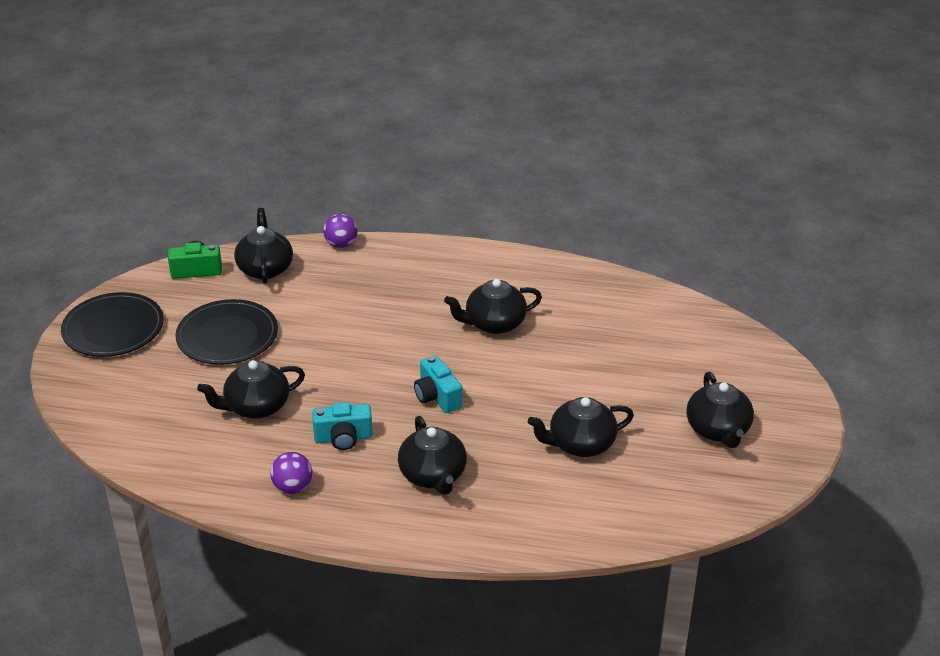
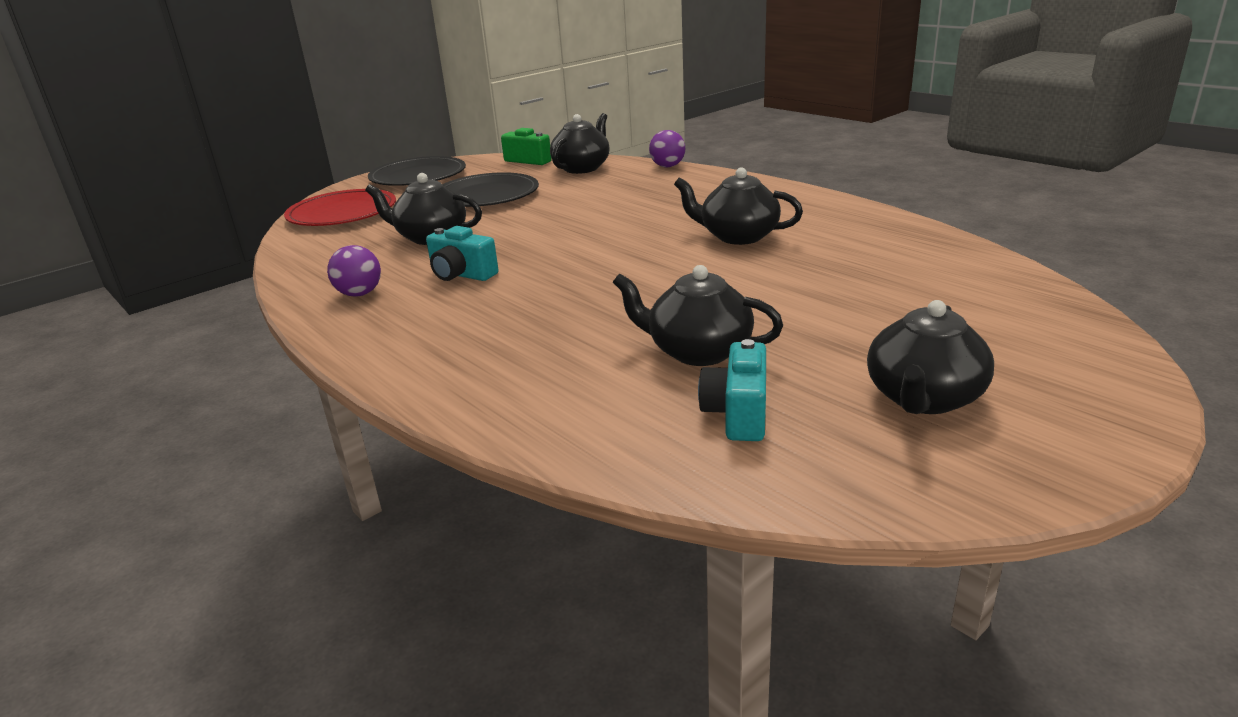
camera: 40 degrees right, 10 degrees down
(120, 405) = (342, 213): none -> red plate
(433, 475) = (492, 325): black teapot -> none
(437, 396) = (596, 271): turquoise camera -> turquoise camera (738, 413)

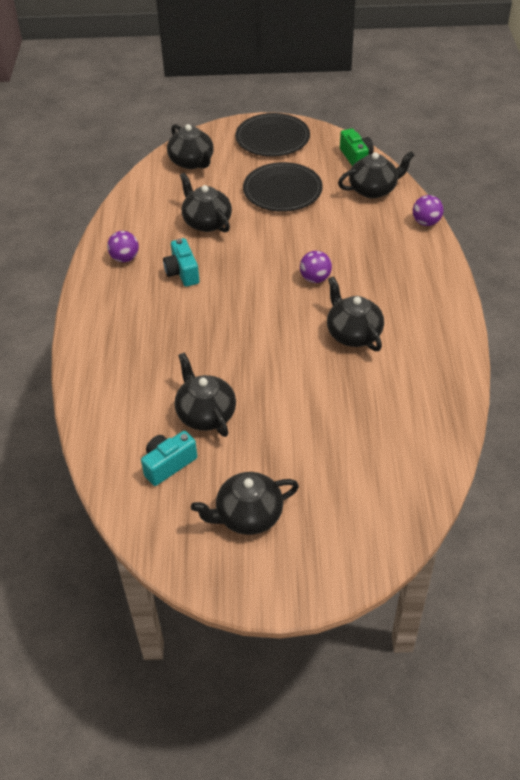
camera: 40 degrees right, 20 degrees up
(342, 213) = (192, 162): red plate -> black teapot
(628, 224) = (315, 278): none -> purple ball

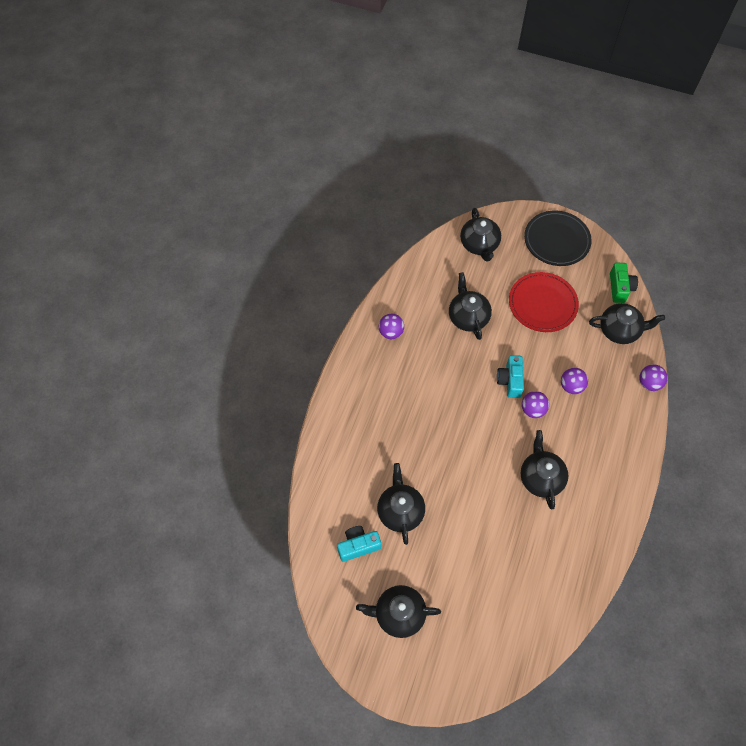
camera: 20 degrees right, 15 degrees up
(182, 272) = (430, 364): turquoise camera -> turquoise camera (510, 381)
(282, 190) = (542, 304): black plate -> red plate
(346, 247) = (571, 386): none -> purple ball

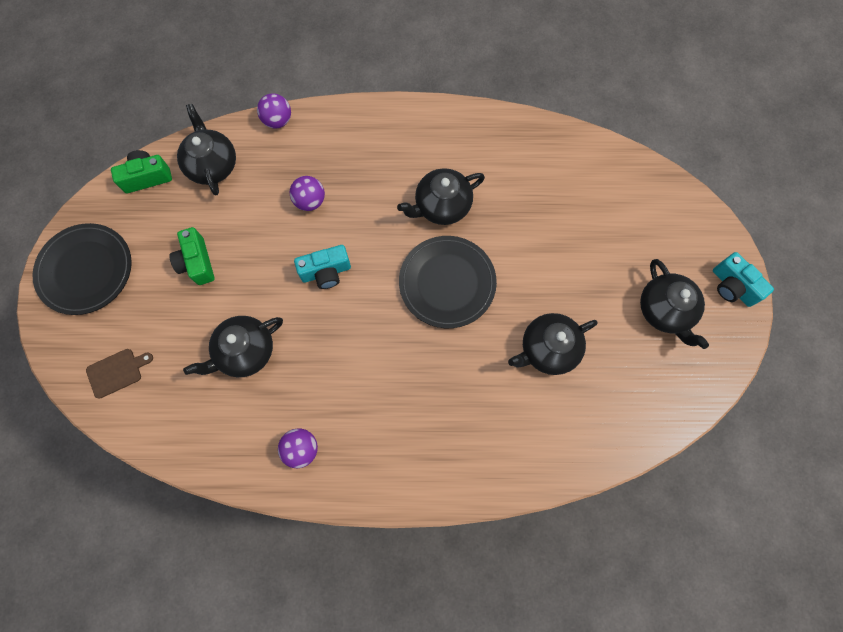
camera: 110 degrees left, 10 degrees up
(358, 546) = (611, 383): turquoise camera -> turquoise camera (732, 286)
(475, 459) = (447, 283): none -> black plate
(479, 245) = (117, 372): black teapot -> brown cutting board
(533, 410) = (357, 236): purple ball -> none
(542, 304) = (197, 262): red plate -> green camera

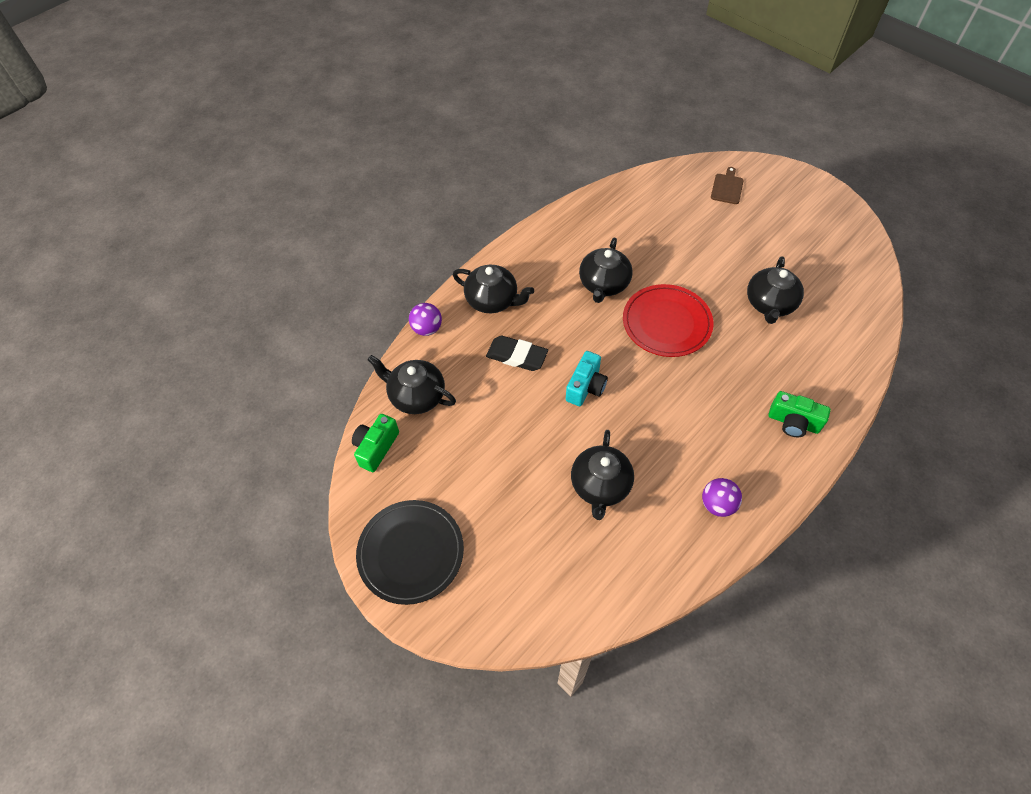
camera: 45 degrees left, 15 degrees down
(117, 372) = (529, 593): brown cutting board -> brown cutting board (727, 187)
(197, 262) = (490, 465): green camera -> green camera (793, 422)
(310, 201) = (517, 356): purple ball -> black eraser
(447, 283) = (666, 323): black plate -> red plate
(665, 311) = (797, 228): black teapot -> black teapot (492, 300)
(732, 286) = (810, 187): turquoise camera -> none

